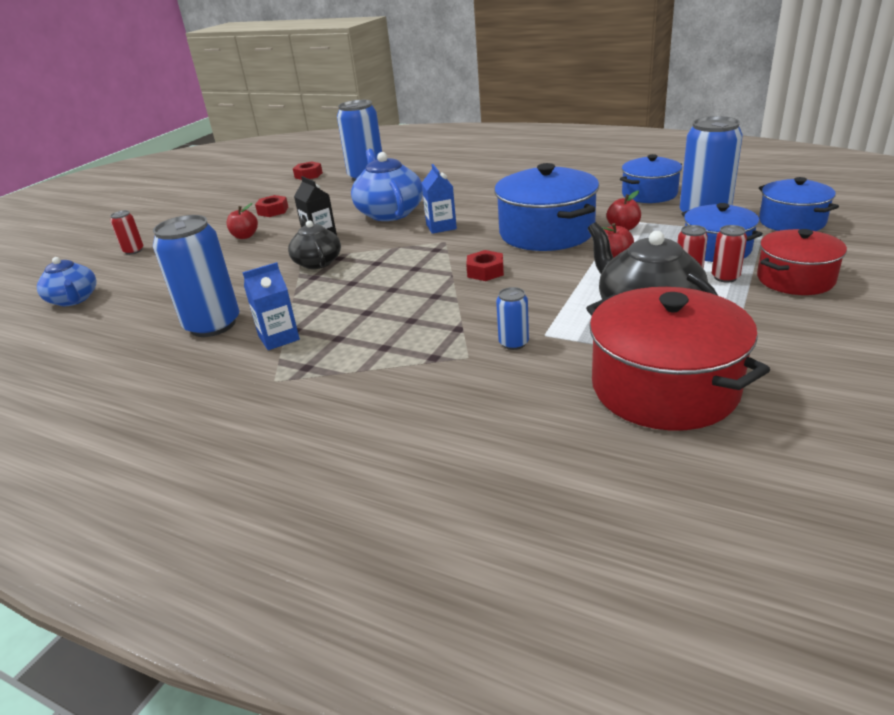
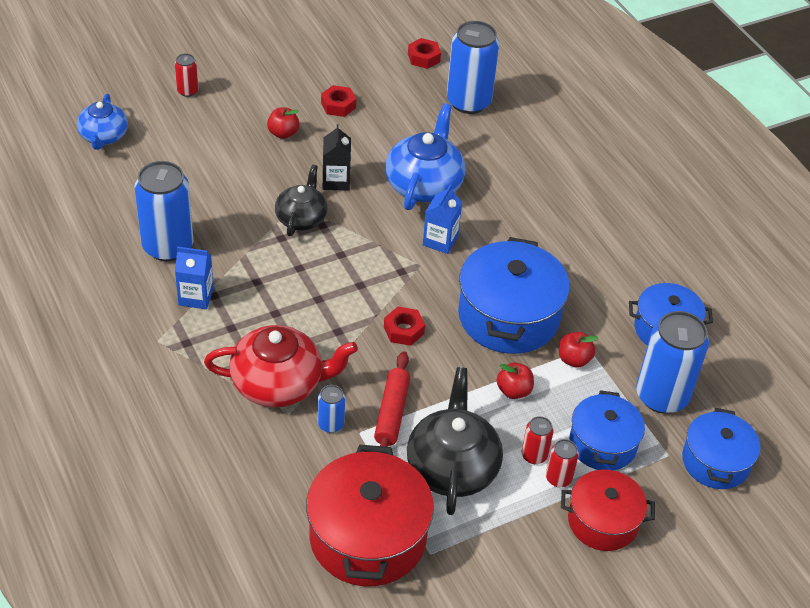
camera: 30 degrees right, 15 degrees up
(431, 345) = (279, 384): none -> red teapot
(551, 311) = (392, 413): none -> red rolling pin

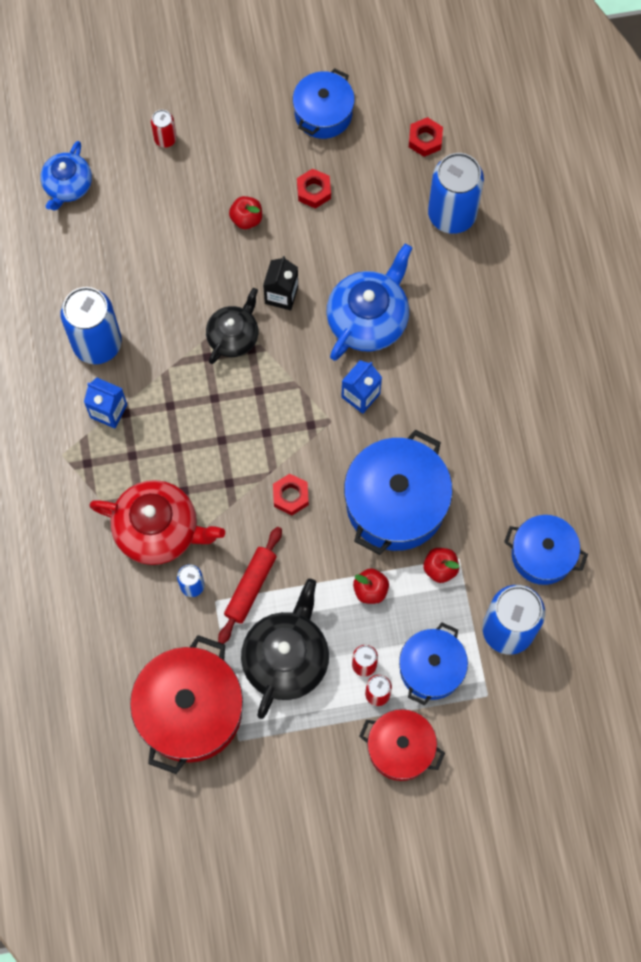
camera: 20 degrees right, 25 degrees up
(715, 462) = (528, 713): blue pot -> blue pot (323, 113)

